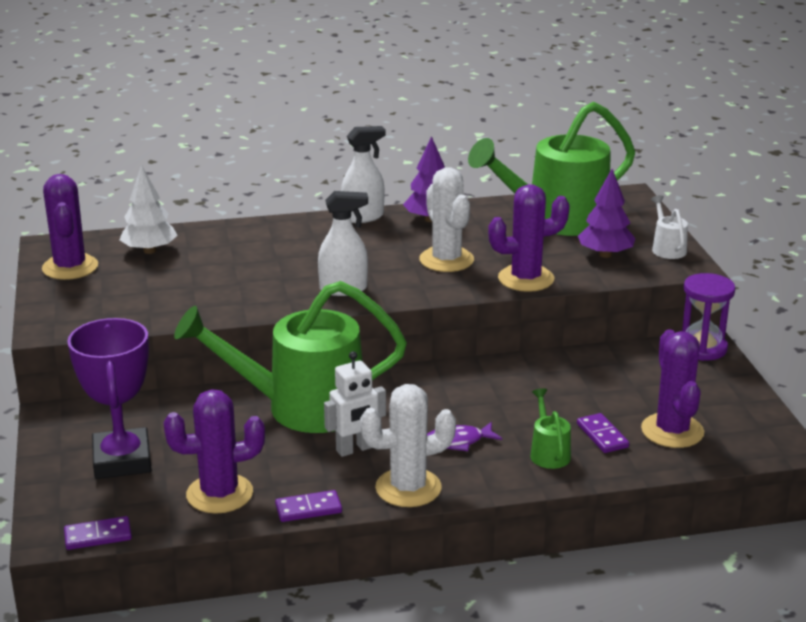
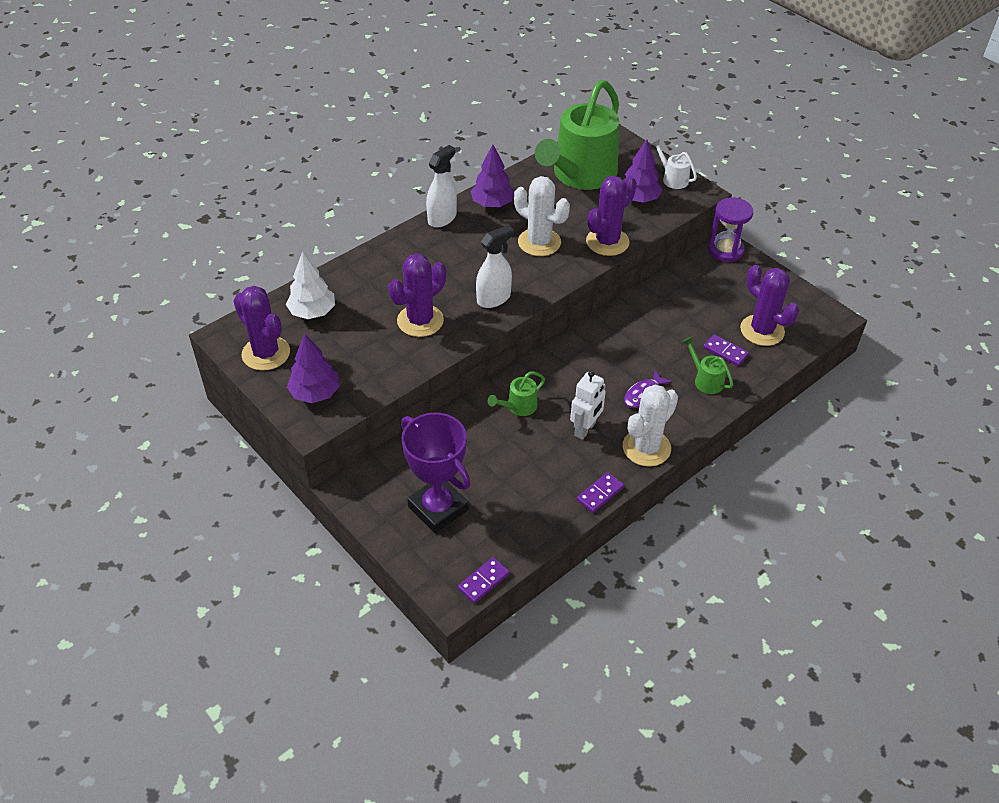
camera: 30 degrees left, 20 degrees up
(78, 308) = (315, 393): none -> purple tree
(219, 494) = (532, 507): purple cactus -> purple cactus (420, 321)
(301, 407) = (518, 407): green watering can -> green watering can, size x0.40

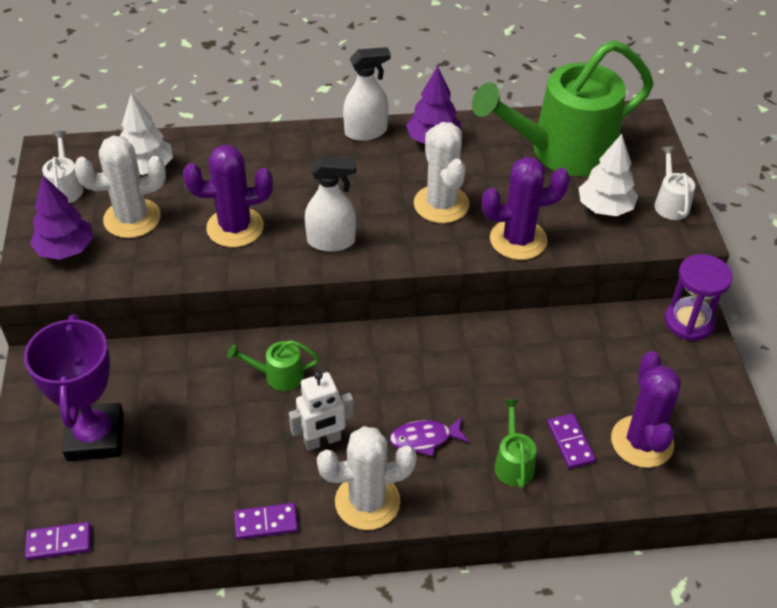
camera: 35 degrees right, 0 degrees up
(266, 353) = (65, 187): purple cactus -> white watering can
(340, 350) = (132, 218): none -> white cactus
(638, 199) = (604, 208): purple tree -> white tree

